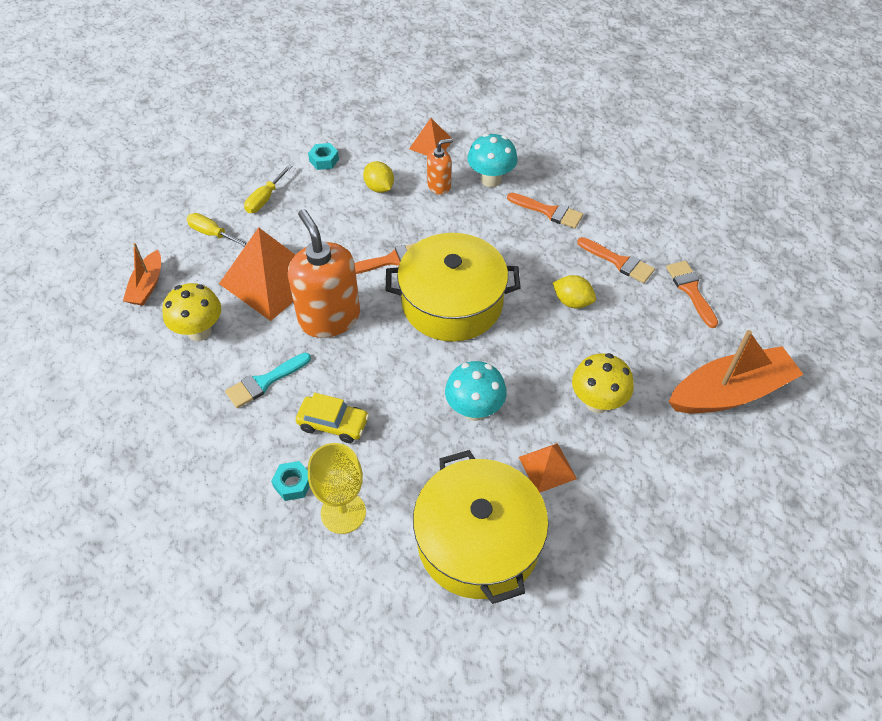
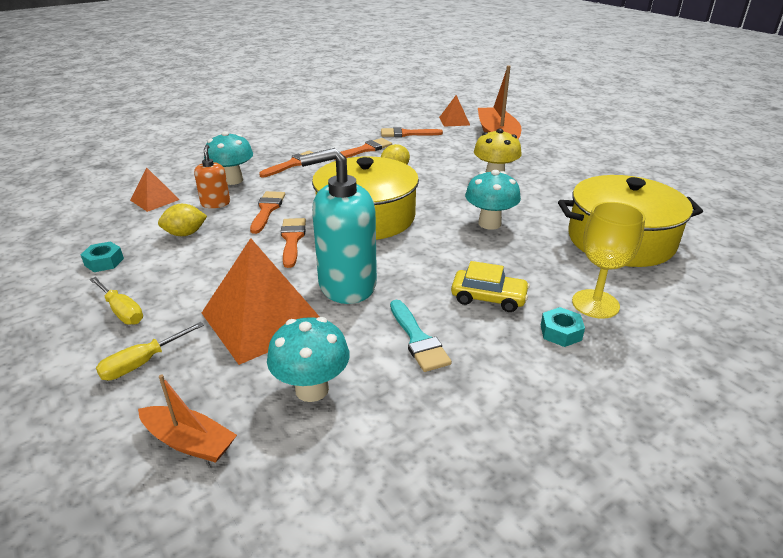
camera: 75 degrees left, 20 degrees down
(199, 331) = (312, 389): yellow mushroom -> turquoise mushroom
(329, 318) = (347, 285): orange soap dispenser -> turquoise soap dispenser
(333, 424) = (488, 298): yellow car -> yellow car turned 75 degrees clockwise
(440, 225) = (267, 210): none -> orange brush
(547, 468) = (551, 203): orange pyramid -> orange pyramid (454, 121)

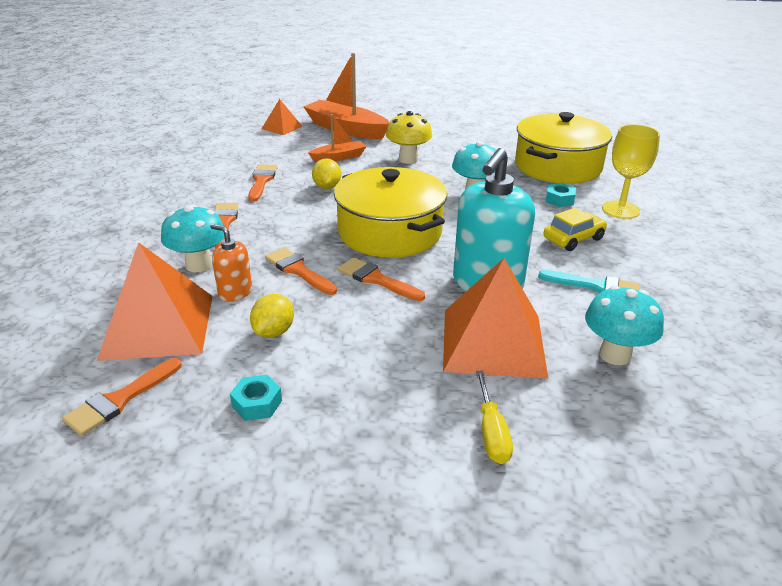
camera: 50 degrees left, 0 degrees up
(122, 311) = (381, 420): yellow screwdriver -> none
(155, 200) = (158, 326): orange pyramid -> orange pyramid, size x1.97
(189, 442) = (632, 439): orange boat -> orange boat (339, 157)
(406, 134) = (266, 153): orange brush -> orange brush (120, 400)
(560, 332) = (639, 235): turquoise nut -> turquoise nut (559, 200)

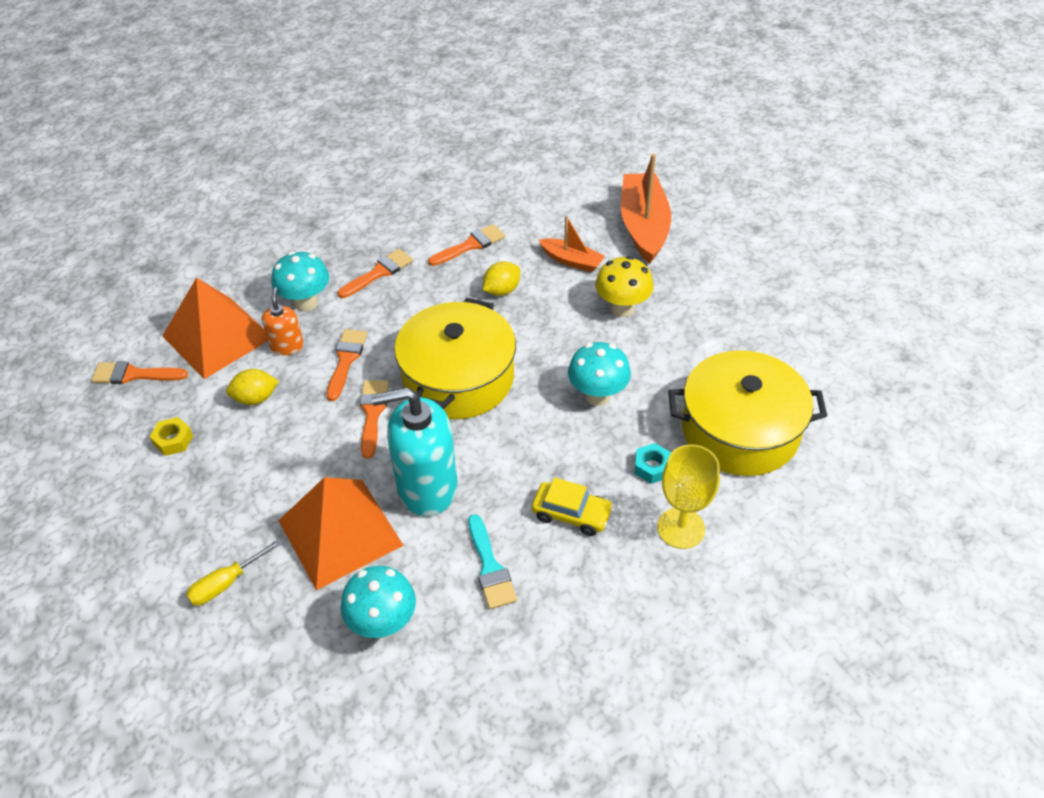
camera: 55 degrees right, 15 degrees up
(257, 403) = (173, 440): turquoise nut -> yellow nut
(282, 127) = (594, 184): orange pyramid -> none

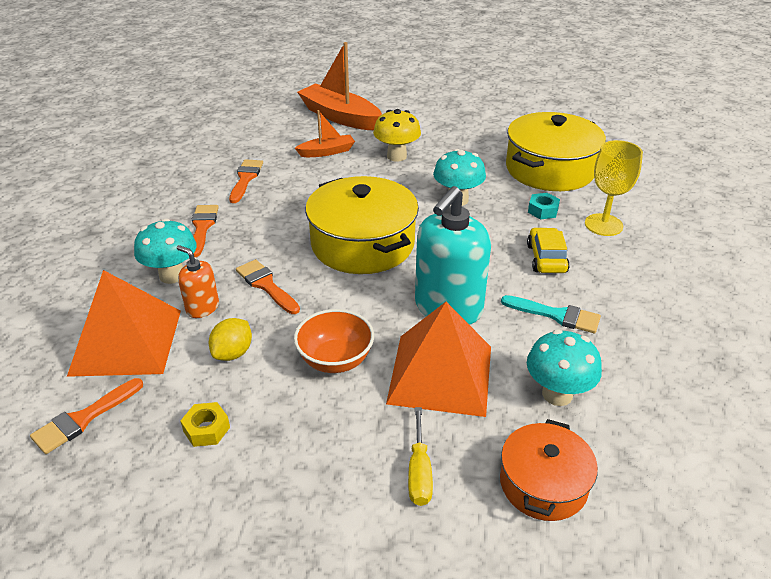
camera: 50 degrees left, 10 degrees down
(273, 667) = (543, 484): none -> orange pot
(299, 459) = (335, 360): none -> orange bowl
(372, 413) = (340, 298): orange brush -> none
(502, 290) = (309, 188): yellow lemon -> none
(571, 514) = (546, 258): yellow car -> yellow car turned 60 degrees counterclockwise

